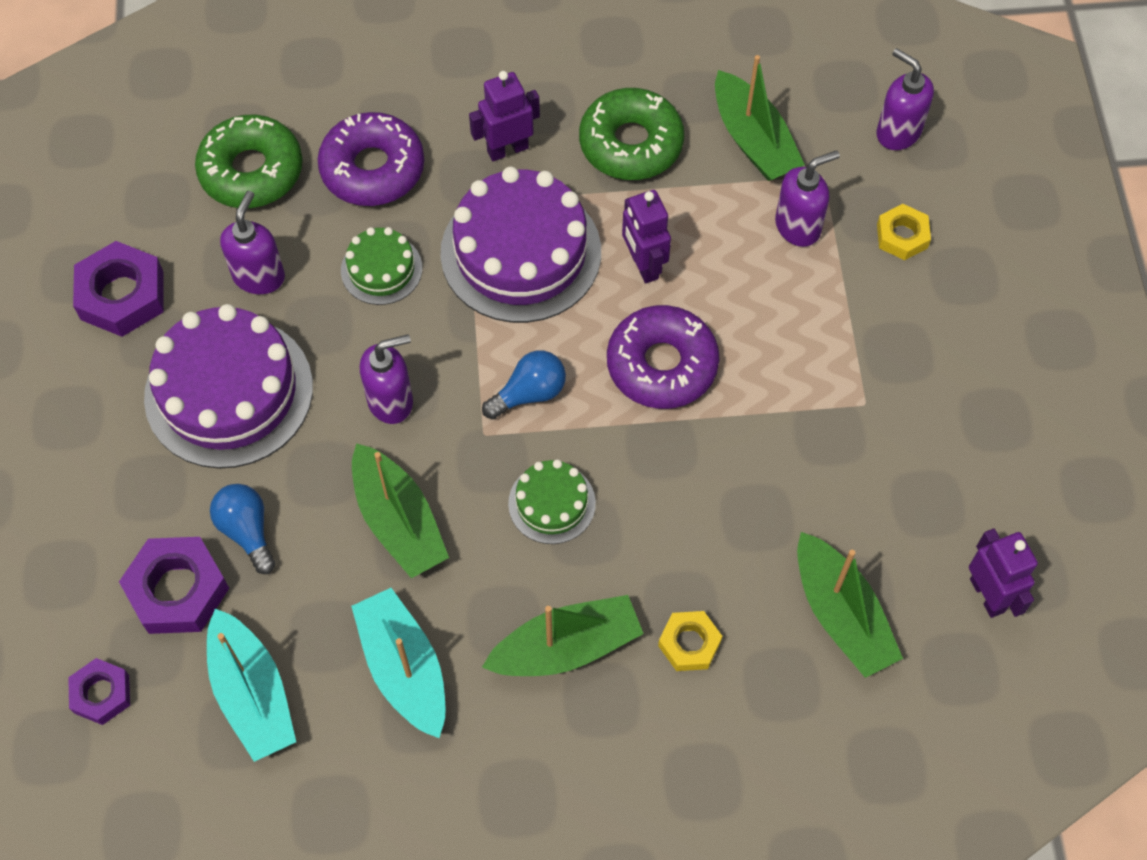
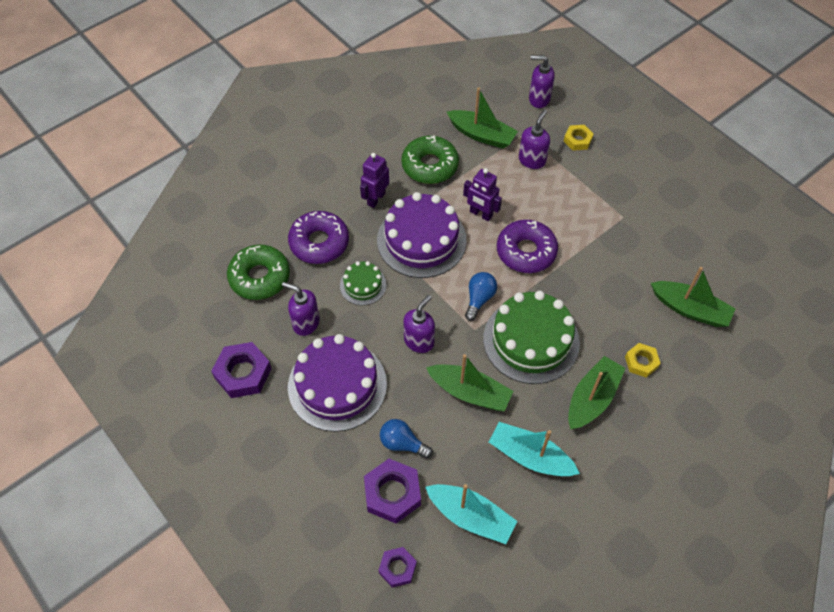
camera: 35 degrees left, 5 degrees down
(259, 276) = (306, 323): purple soap dispenser -> purple soap dispenser turned 45 degrees counterclockwise
(552, 503) = (531, 340): green cake -> green cake, size x1.98
(987, 595) = (738, 264): purple robot -> none

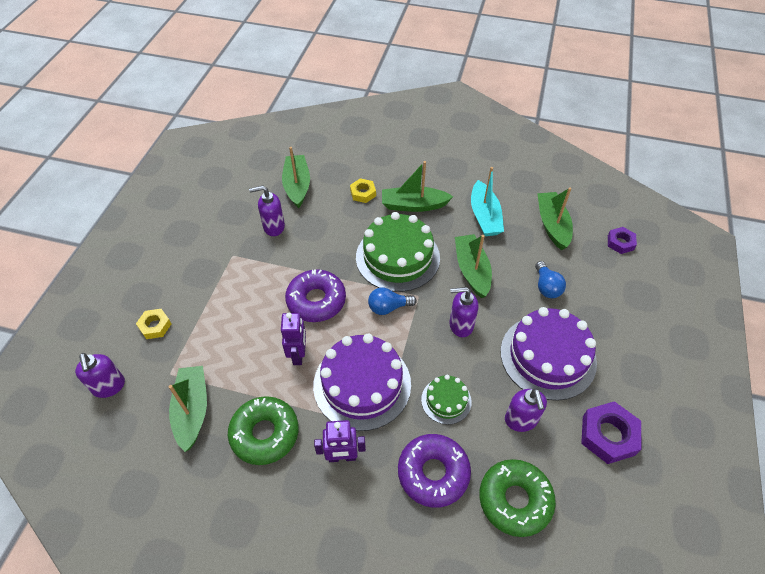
camera: 125 degrees left, 5 degrees down
(392, 493) = (583, 272): purple nut -> none
(471, 516) = (552, 225): turquoise boat -> green boat
(532, 160) = (203, 349): purple soap dispenser -> purple soap dispenser (273, 227)

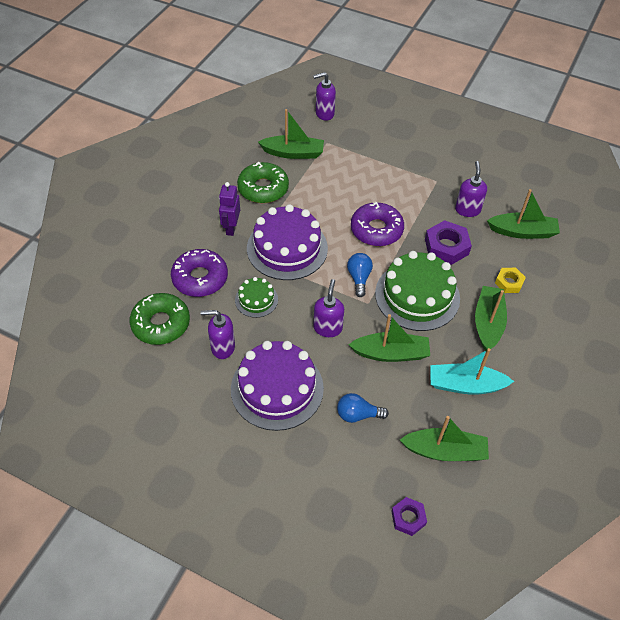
camera: 100 degrees right, 0 degrees up
(155, 326) = (371, 135): yellow nut -> none
(298, 354) = (325, 213): purple robot -> none
(608, 435) = (187, 409): purple nut -> purple nut (446, 246)

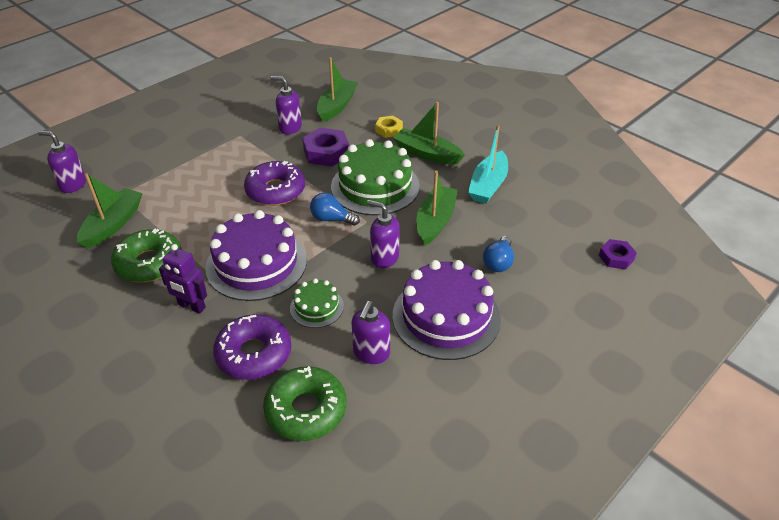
camera: 70 degrees left, 10 degrees down
(324, 114) = (73, 185): purple soap dispenser -> purple soap dispenser turned 105 degrees clockwise
(445, 451) = (553, 216): green boat -> none

